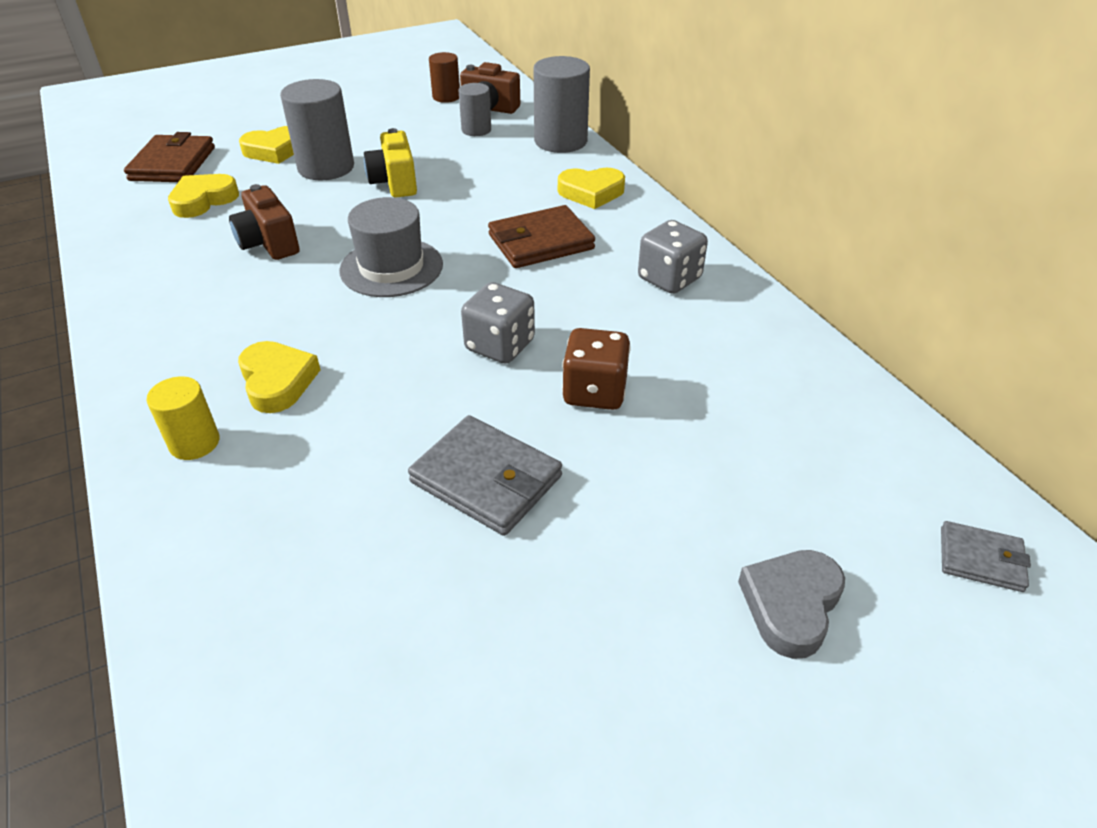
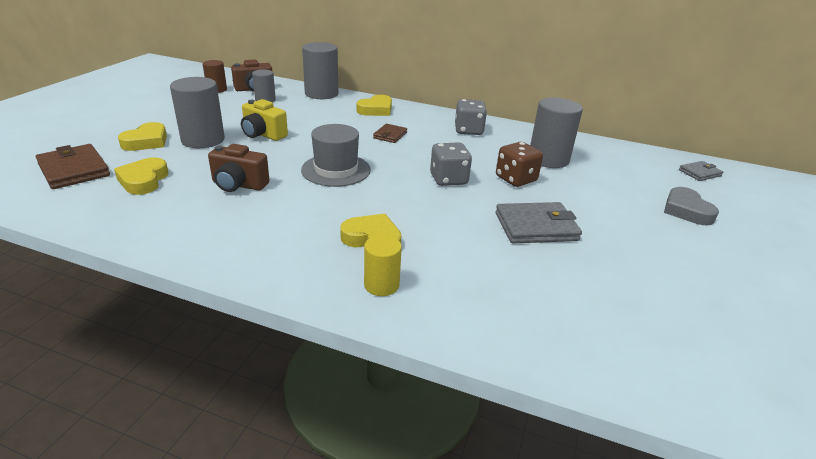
camera: 45 degrees left, 10 degrees down
(541, 242) = (390, 135): brown wallet -> brown wallet, size x0.57
(711, 384) = (548, 159): none -> grey cylinder

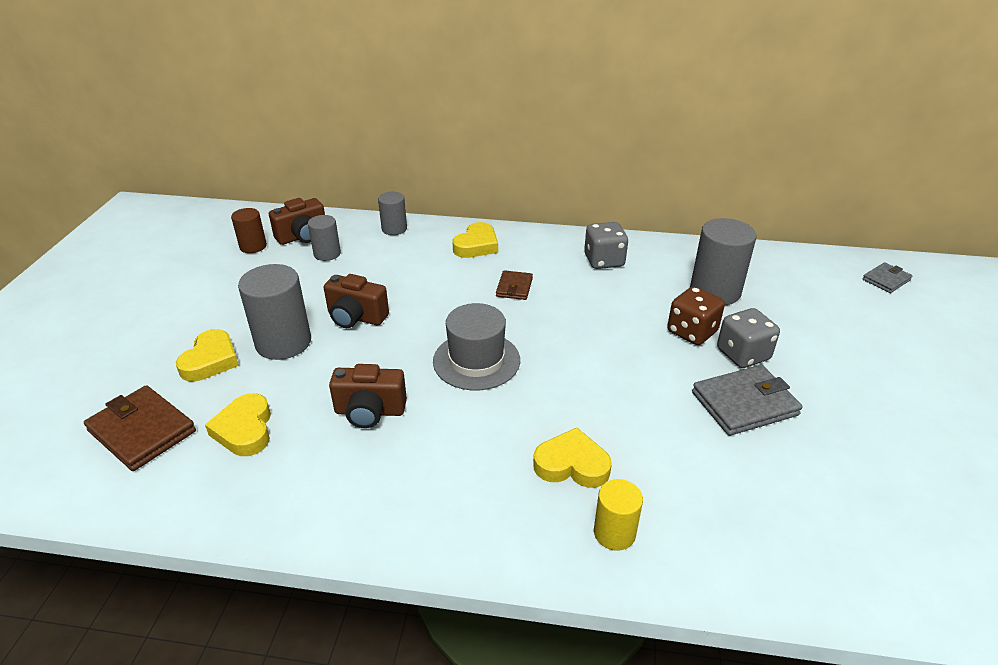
camera: 10 degrees left, 5 degrees up
(263, 134) = (356, 317): yellow camera -> brown camera
(321, 94) = (394, 229): grey cylinder -> grey cylinder, size x0.58
(448, 179) = (616, 348): grey dice -> grey dice (743, 354)
(686, 210) = (892, 343): grey heart -> none

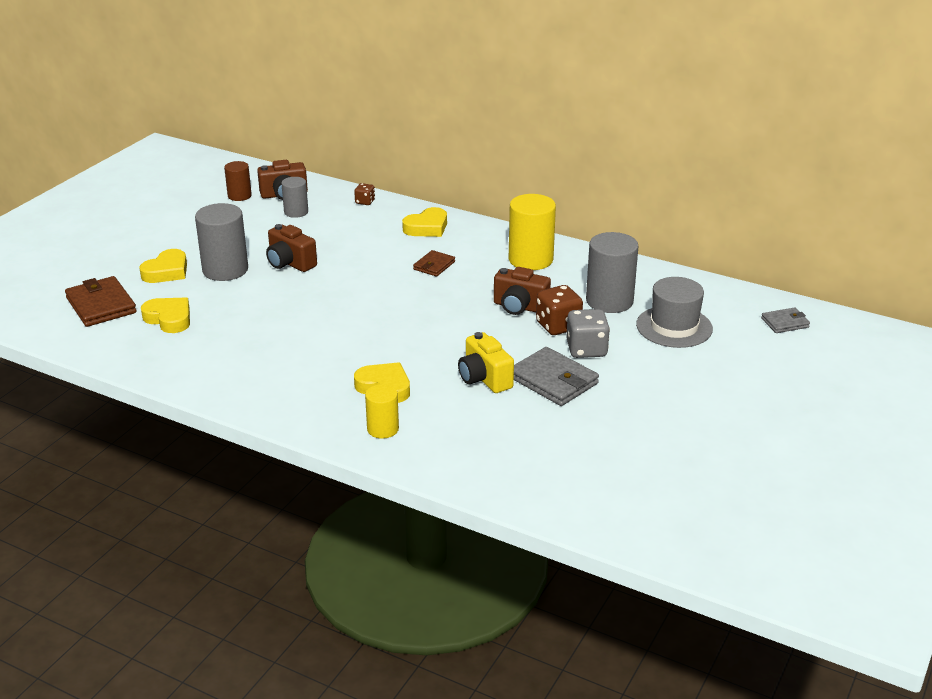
camera: 20 degrees right, 5 degrees down
(245, 430) = (169, 319): yellow heart -> yellow heart turned 120 degrees clockwise
(370, 411) = (261, 326): brown camera -> brown camera (519, 307)
(394, 229) = (365, 202): grey cylinder -> brown dice
(476, 360) = (363, 310): grey hat -> grey hat (674, 327)
(604, 261) = (530, 259): grey dice -> yellow cylinder
(672, 421) = (484, 379): none -> yellow camera
(744, 403) = (553, 380): grey wallet -> grey wallet turned 45 degrees clockwise

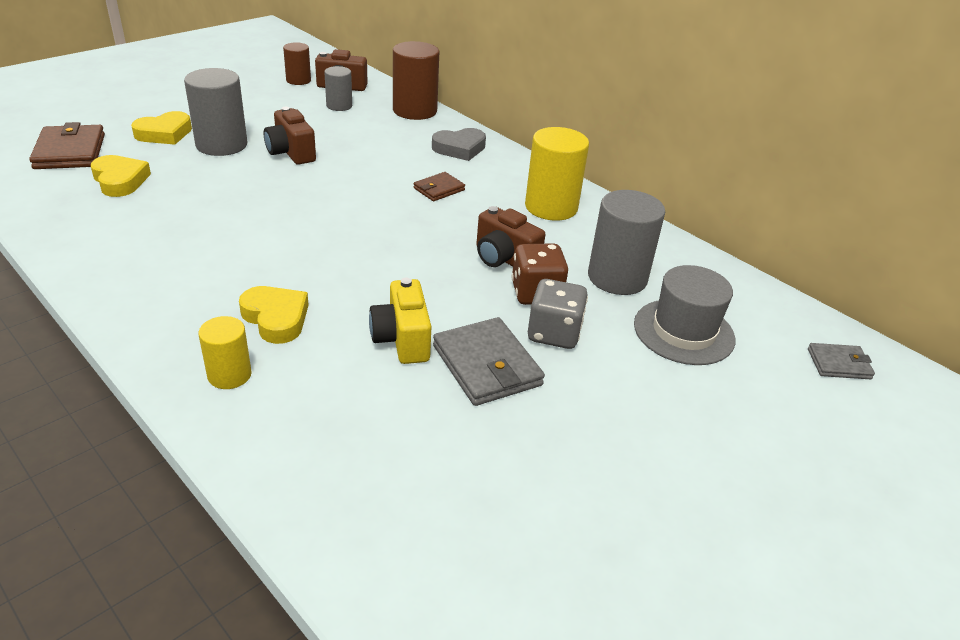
camera: 15 degrees right, 5 degrees up
(365, 202) = (415, 110): brown dice -> brown cylinder
(427, 227) = (459, 148): yellow heart -> grey heart

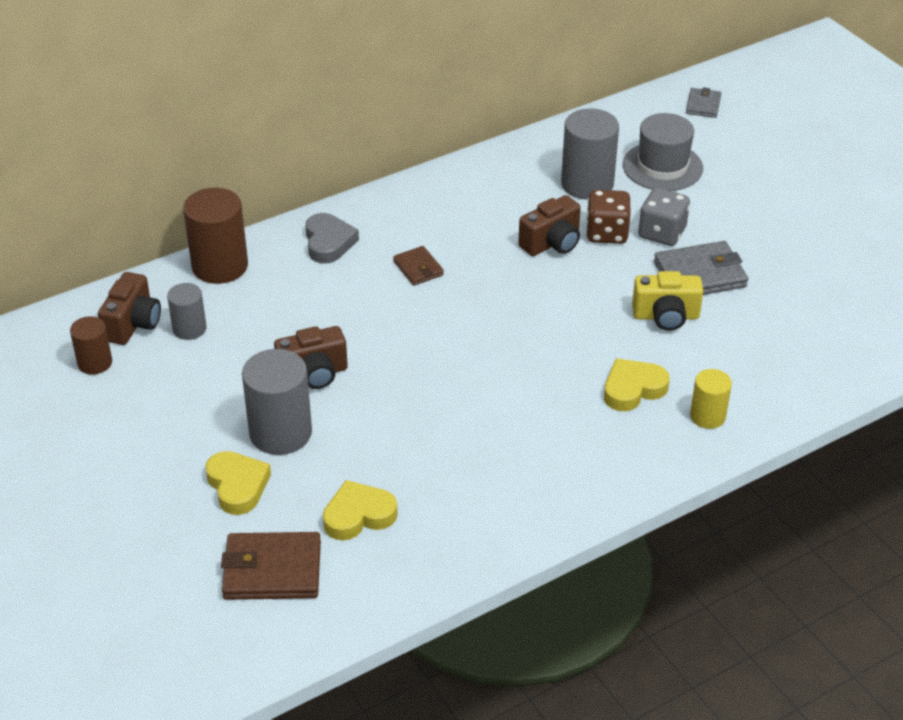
camera: 75 degrees left, 5 degrees up
(551, 207) = (464, 199): yellow cylinder -> none

